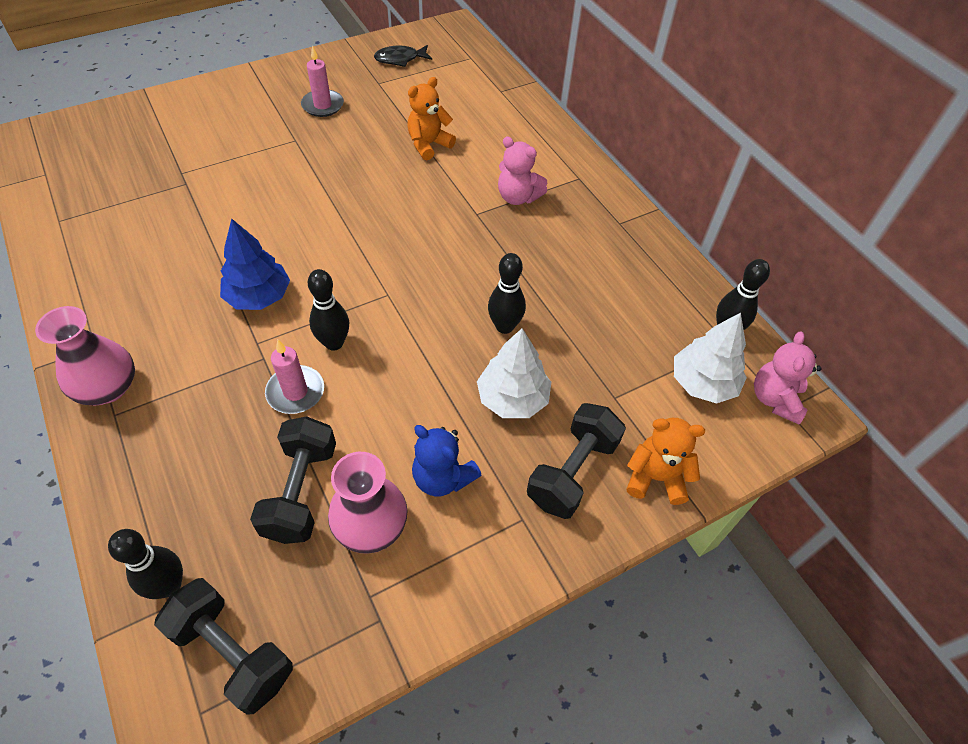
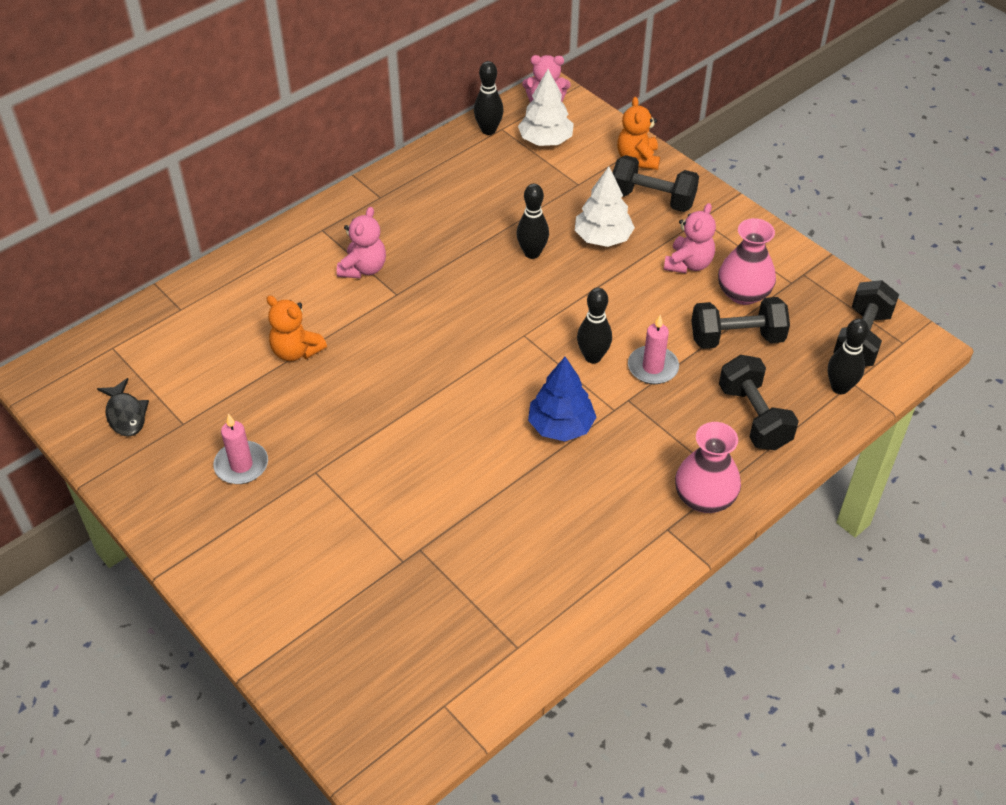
camera: 100 degrees left, 5 degrees down
(178, 468) = (754, 417): none -> black dumbbell
(442, 477) = (688, 264): blue teddy bear -> pink teddy bear

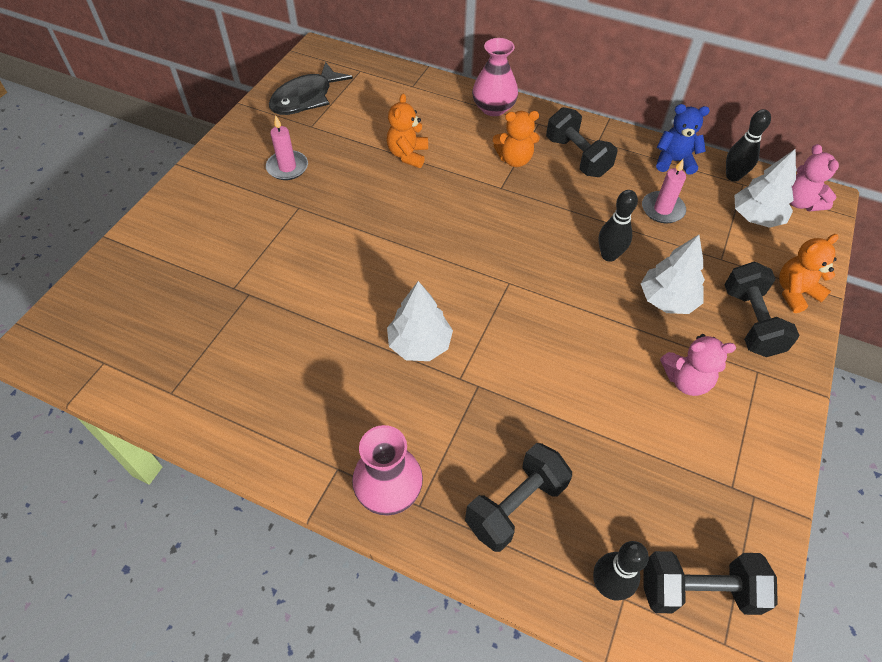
camera: 65 degrees right, 5 degrees up
(126, 414) = (306, 98): black fish -> black fish, size x1.65
(363, 268) = (514, 159): pink teddy bear -> orange teddy bear
(444, 158) = (674, 161): none -> blue teddy bear
(561, 426) = (419, 344): blue tree -> white tree
(593, 357) = (514, 341): black bowling pin -> none
(653, 367) = (529, 393): pink candle -> pink candle (662, 209)
(736, 338) = (614, 456): black dumbbell -> black dumbbell (577, 157)
(743, 293) = (681, 443): pink vase -> pink vase (493, 108)

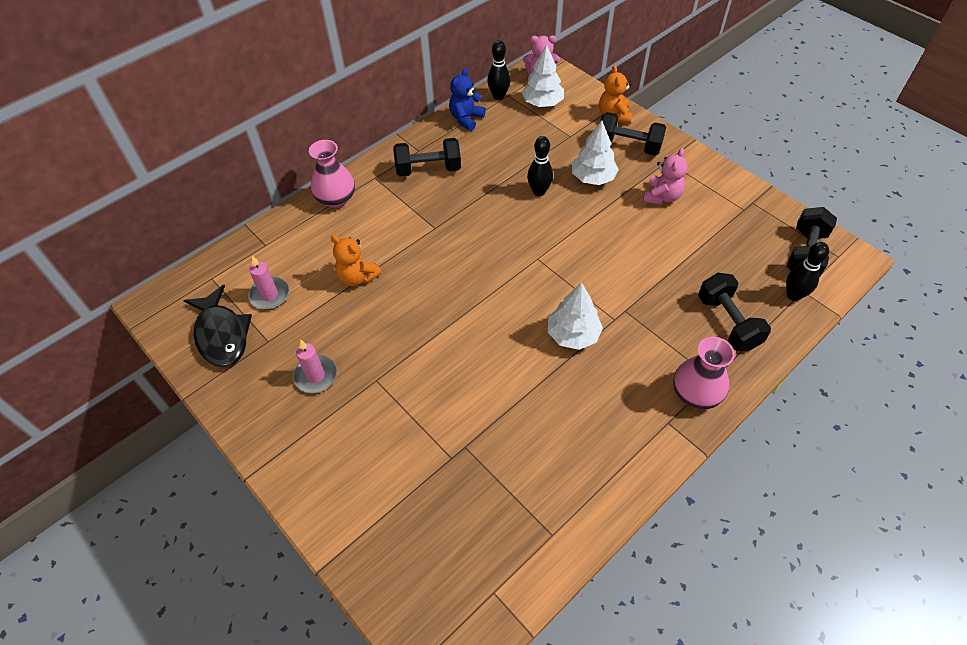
camera: 65 degrees left, 0 degrees up
(514, 159) = (408, 208): orange teddy bear -> none
(662, 209) = (510, 145): pink candle -> pink candle (269, 295)

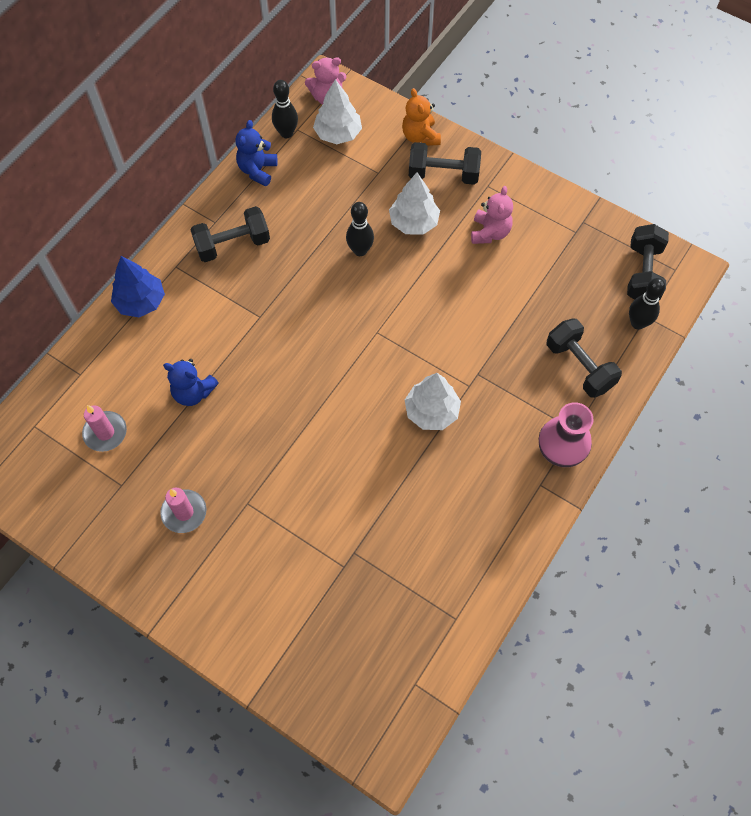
camera: 15 degrees left, 10 degrees up
(222, 334) = (69, 488): black fish -> none
(336, 199) = (140, 302): pink vase -> blue tree
(357, 277) = (193, 392): orange teddy bear -> blue teddy bear

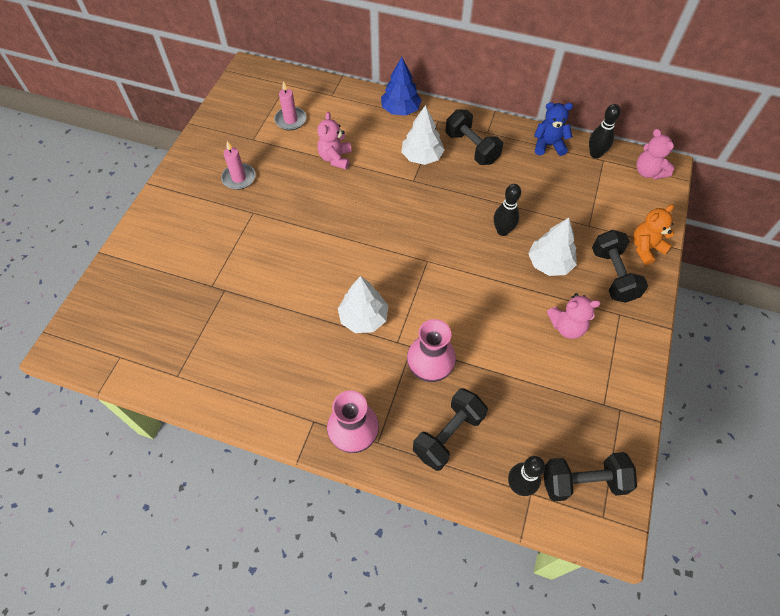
camera: 75 degrees right, 5 degrees down
(193, 392) = (335, 158): blue teddy bear -> pink teddy bear
(338, 134) = (614, 188): white tree -> white tree (422, 156)
(504, 363) = (430, 366): none -> pink vase

